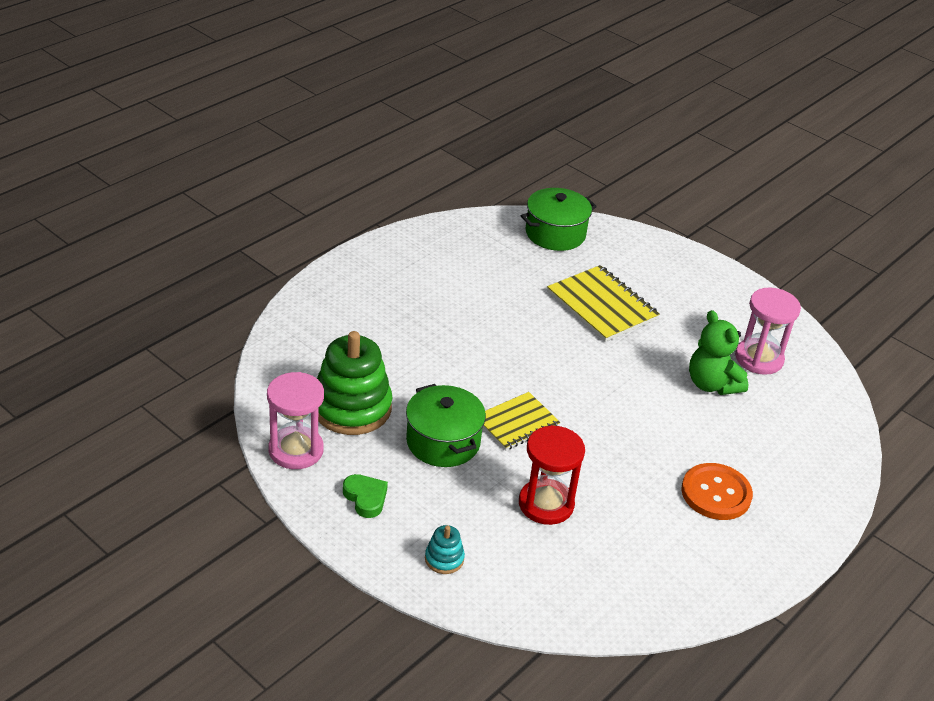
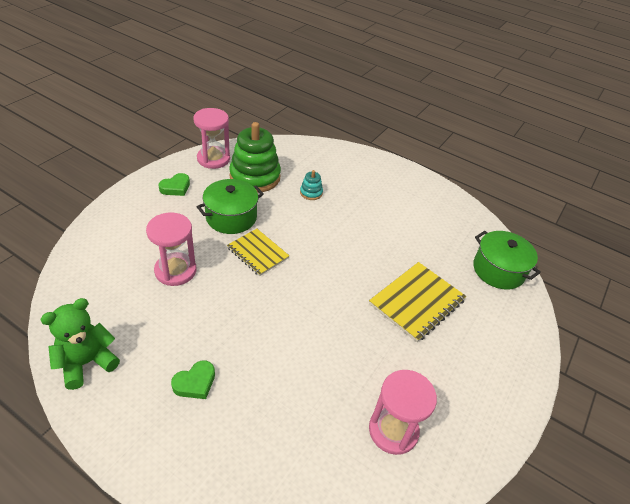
camera: 80 degrees right, 5 degrees up
(444, 559) = (123, 223): turquoise stacking toy -> turquoise stacking toy (311, 193)
(546, 504) = (175, 270): red hourglass -> pink hourglass
(712, 384) = (340, 385): green teddy bear -> green teddy bear (87, 362)
(716, 493) = (195, 383): orange button -> green heart

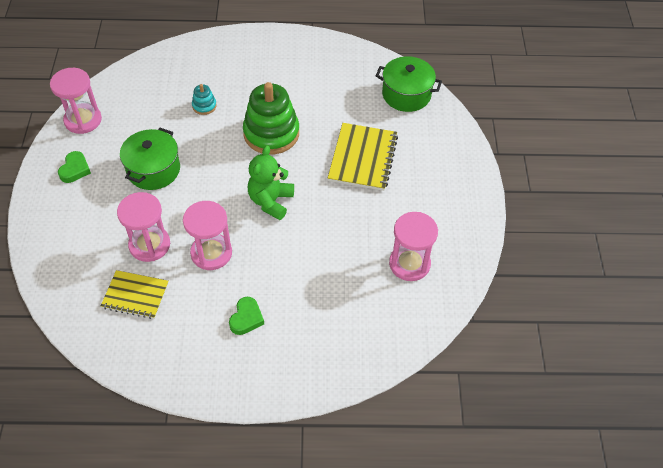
camera: 30 degrees left, 10 degrees up
(87, 362) = (149, 356): green teddy bear -> green teddy bear (271, 201)
(217, 306) = (211, 253): none -> pink hourglass
(255, 177) = (139, 118): green stacking toy -> green stacking toy (271, 133)
(258, 253) = (205, 189): yellow notebook -> yellow notebook (135, 295)

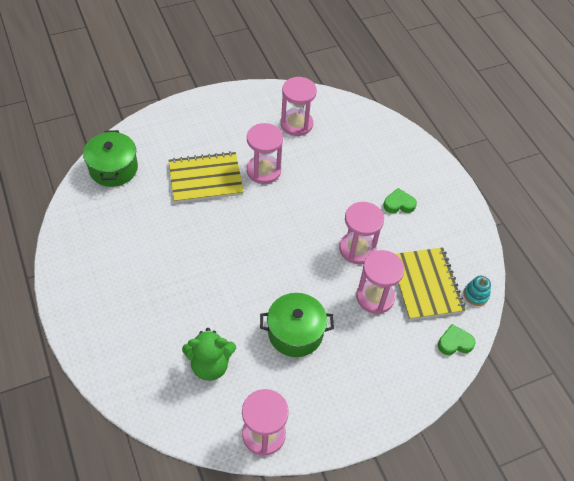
camera: 115 degrees left, 0 degrees up
(75, 169) = (330, 404): green heart -> green heart (454, 343)
(135, 295) = (425, 284): yellow notebook -> yellow notebook, size x1.50
(204, 106) = (194, 325): turquoise stacking toy -> turquoise stacking toy (476, 295)
(271, 133) = (206, 254): green stacking toy -> none
(271, 201) = (284, 227): green teddy bear -> green teddy bear (210, 365)
(352, 209) = (263, 171): none -> pink hourglass

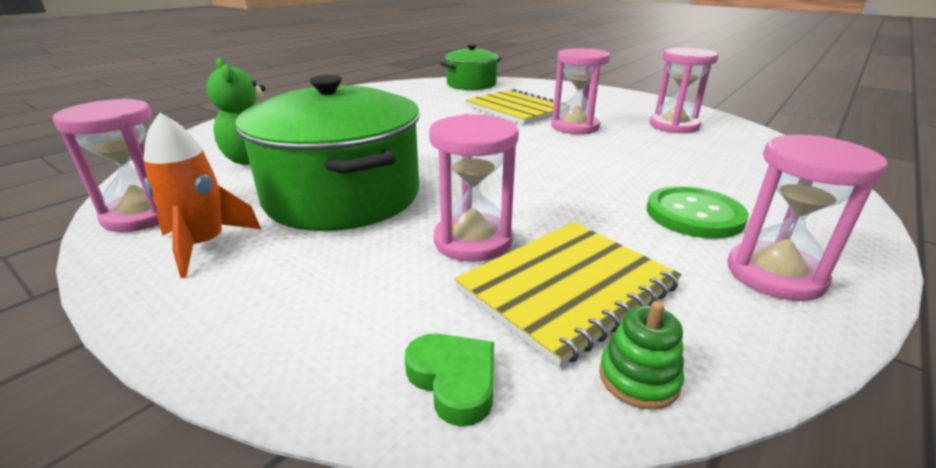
camera: 65 degrees right, 25 degrees down
(295, 333) = (342, 195): green pot -> green pot, size x1.67
(319, 406) = (204, 245): none -> orange rocket
(357, 249) = (548, 203): pink hourglass -> pink hourglass (774, 274)
(399, 204) = (694, 215): green heart -> green button
(476, 295) = (638, 378): turquoise stacking toy -> green stacking toy

